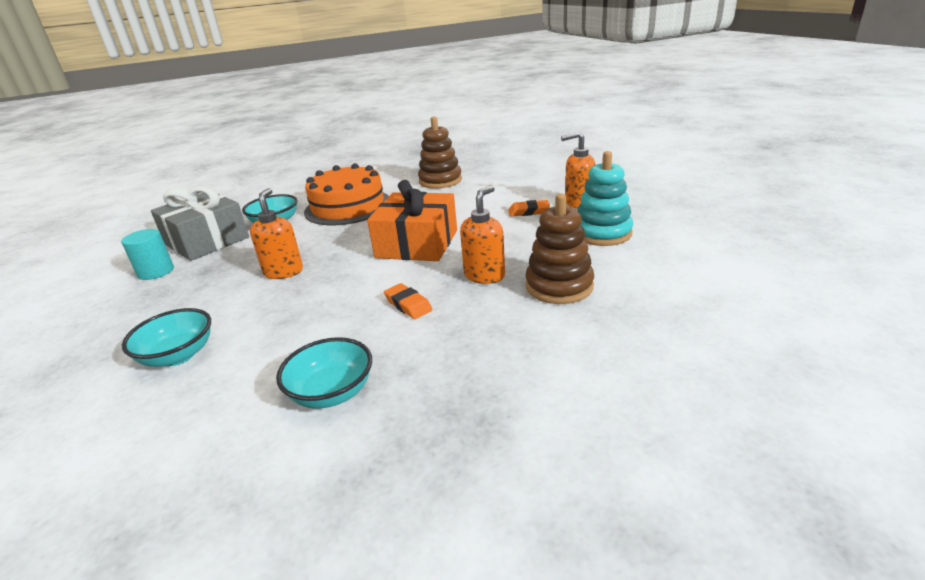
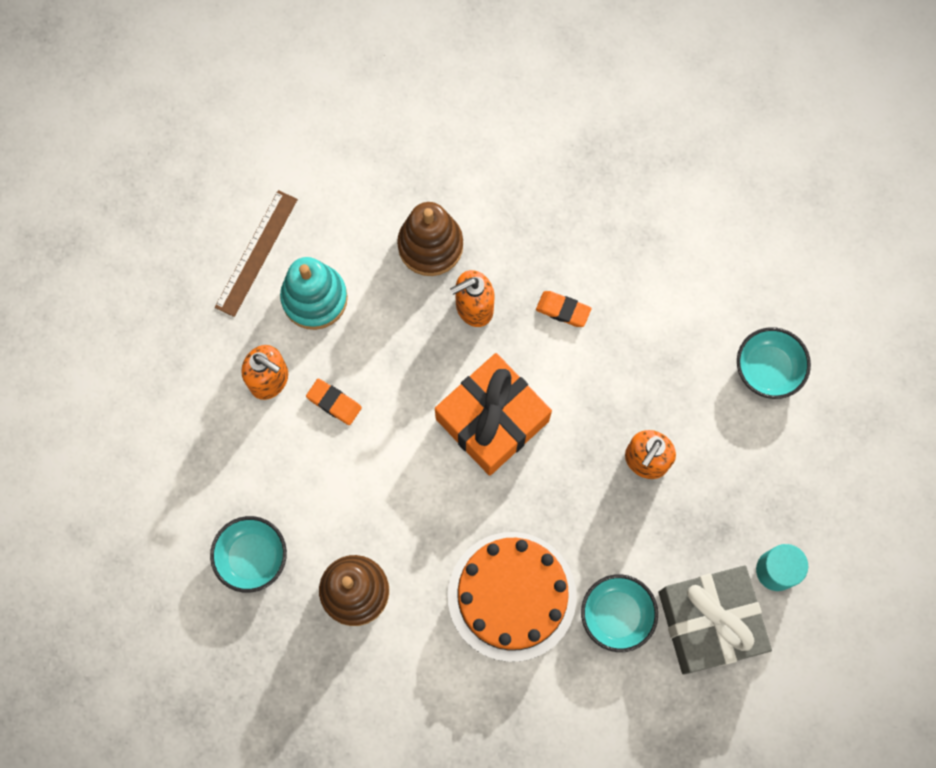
camera: 150 degrees left, 45 degrees up
(332, 393) = (667, 240): turquoise bowl -> turquoise bowl (252, 557)
(408, 305) = (563, 310): orange eraser -> orange eraser turned 60 degrees counterclockwise
(671, 231) = (256, 253): none -> brown ruler

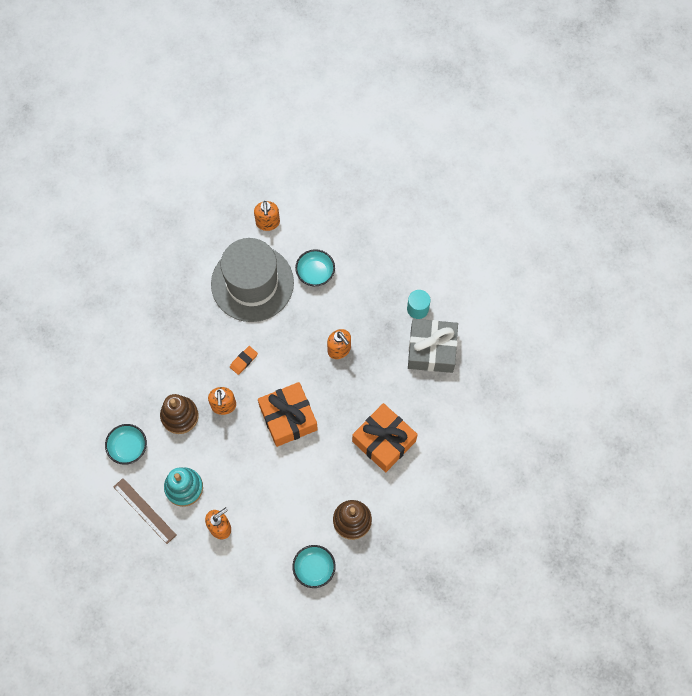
camera: 70 degrees left, 5 degrees down
(334, 403) = (246, 497): orange eraser -> none
(512, 596) = (384, 441): orange cake -> orange gift
(616, 615) = (412, 393): turquoise bowl -> turquoise bowl (128, 447)
(705, 272) = (252, 283): none -> grey hat
(825, 256) = (268, 223): none -> orange soap dispenser

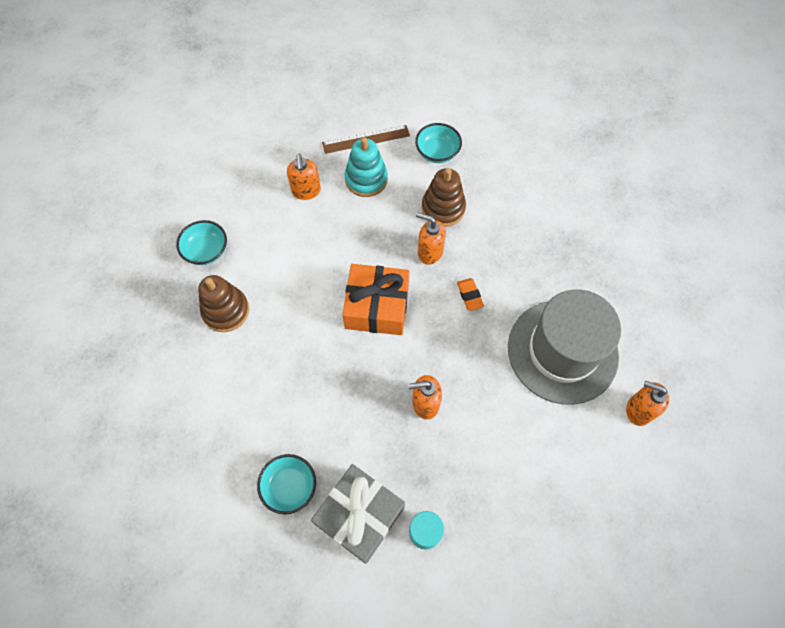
camera: 120 degrees right, 5 degrees down
(315, 273) = (540, 430): turquoise bowl -> turquoise bowl (289, 487)
(384, 441) = (286, 391): orange gift -> none

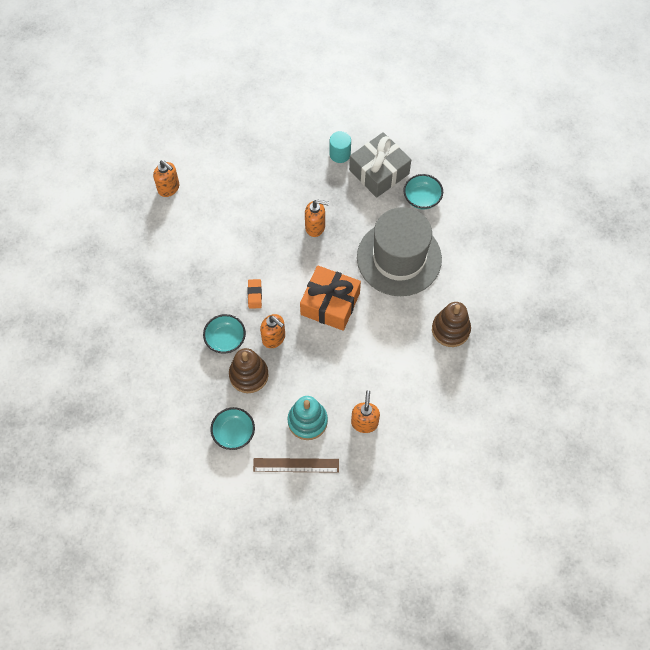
camera: 165 degrees left, 0 degrees up
(206, 251) = (461, 386): turquoise bowl -> turquoise bowl (225, 339)
(562, 351) = (202, 237): grey hat -> grey hat (399, 258)

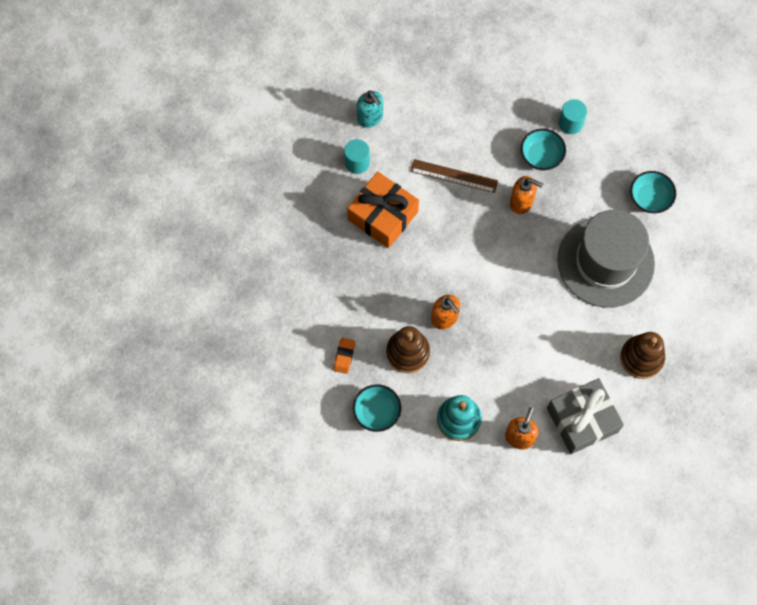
camera: 15 degrees right, 5 degrees up
(166, 227) = (357, 162): none -> turquoise cylinder
(169, 188) = (370, 118): orange soap dispenser -> turquoise soap dispenser
(225, 339) = (392, 306): turquoise bowl -> turquoise bowl (541, 156)
(254, 295) = (435, 264): orange eraser -> orange eraser (344, 356)
(296, 465) = (434, 464): brown ruler -> brown ruler (454, 176)
(330, 304) = (515, 295): orange gift -> orange gift (383, 216)
(379, 172) = (609, 155): grey gift -> grey gift (582, 420)

